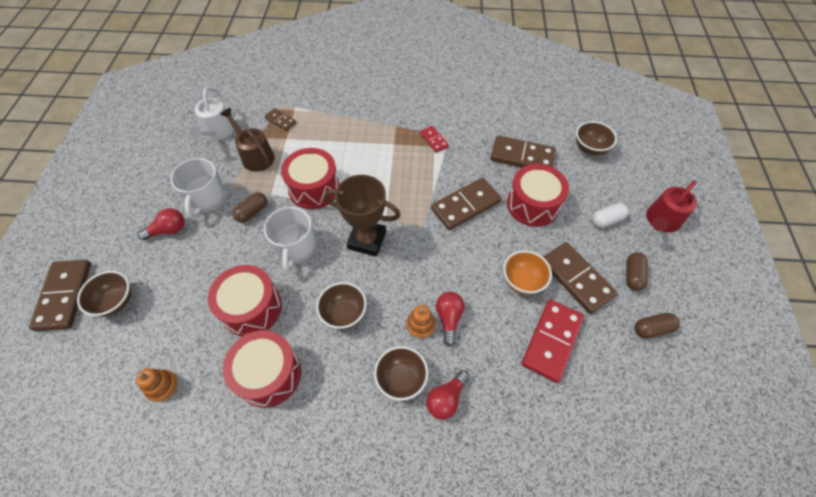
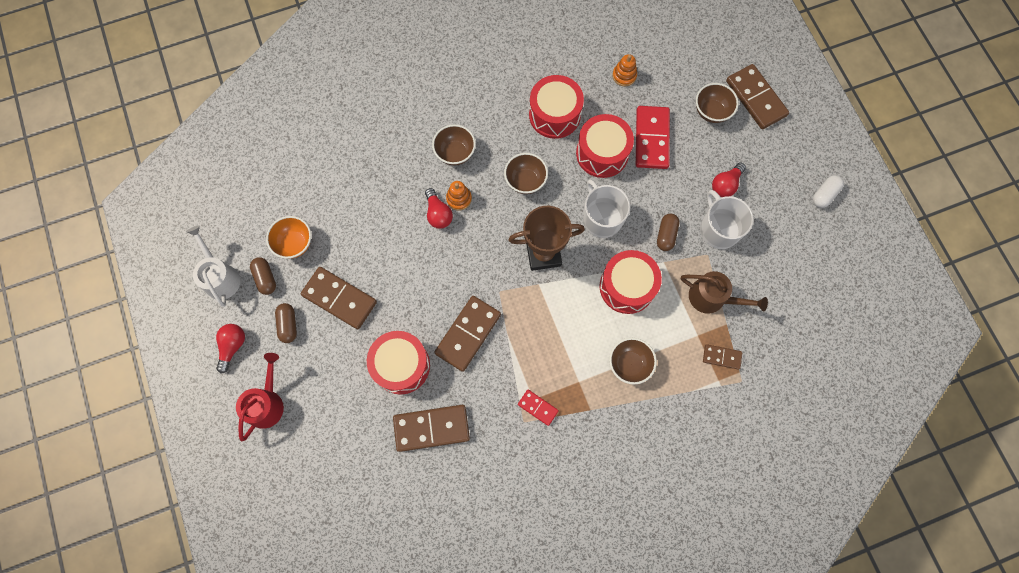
camera: 155 degrees right, 15 degrees up
(217, 132) = (776, 310): white watering can -> white watering can (220, 277)
(446, 399) = (416, 154): red light bulb -> red light bulb (232, 346)
(522, 281) = (387, 275): orange bowl -> orange bowl (294, 243)
(552, 341) = (347, 231): red domino -> red domino (651, 139)
(589, 149) = (358, 476): brown bowl -> brown bowl (629, 364)
(606, 220) = (322, 379): white capsule -> white capsule (824, 194)
(652, 329) = (265, 278): brown capsule -> brown capsule turned 75 degrees counterclockwise

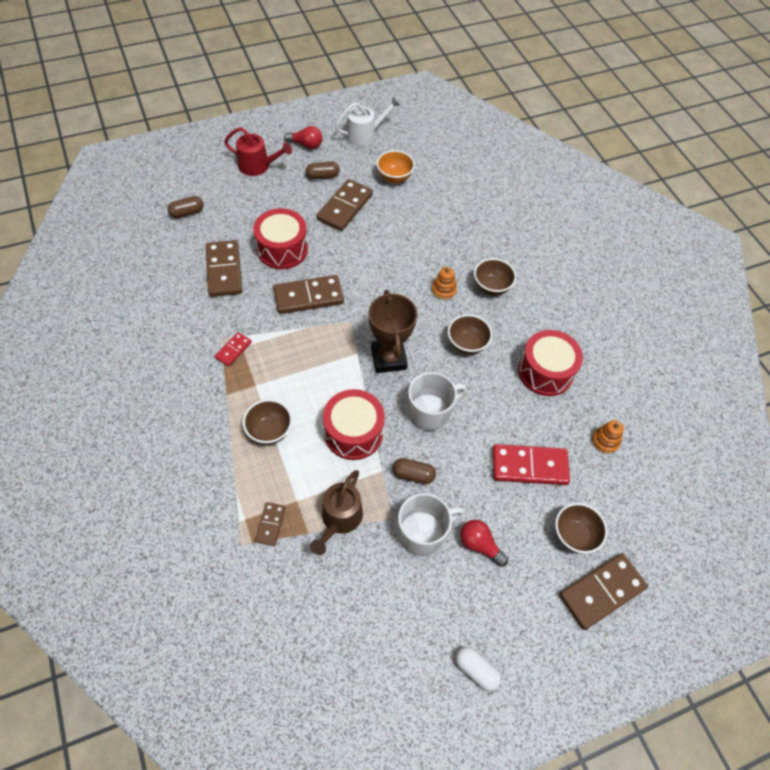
camera: 85 degrees right, 15 degrees down
(265, 278) = (363, 161): brown capsule -> brown capsule (187, 213)
(438, 214) = (427, 274): red light bulb -> none
(468, 334) = (308, 297): brown domino -> brown domino turned 45 degrees counterclockwise
(602, 153) = (505, 415): red drum -> none

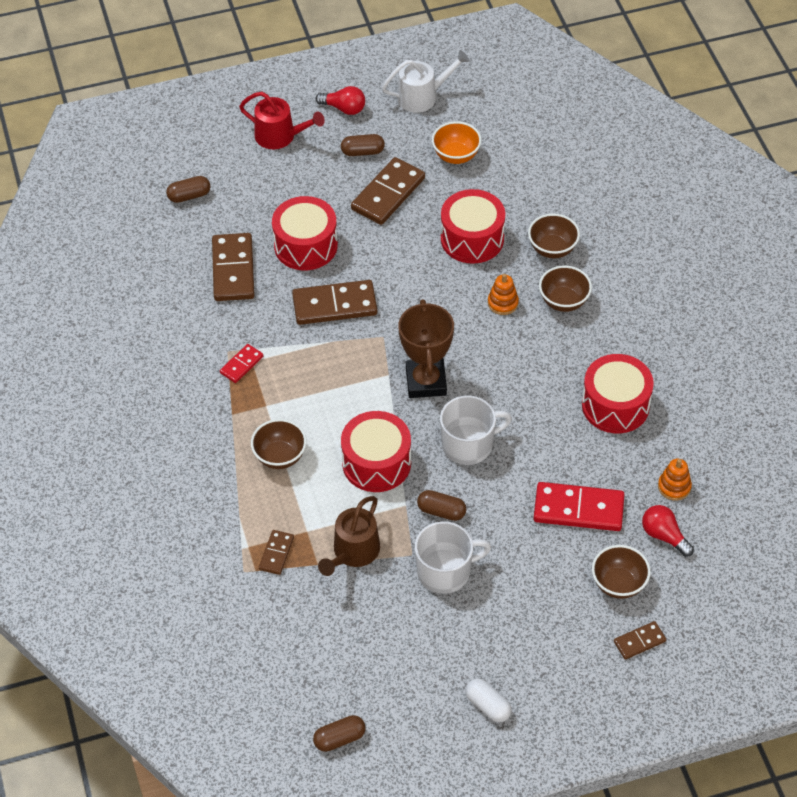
camera: 10 degrees right, 5 degrees down
(340, 718) = (339, 738): none -> brown capsule
(413, 240) = (472, 238): none -> red drum
(467, 344) = (523, 369): brown bowl -> brown bowl (552, 249)
(479, 545) = (508, 587): red light bulb -> red light bulb (664, 536)
(602, 592) = (639, 641): brown domino -> brown domino, size x0.52

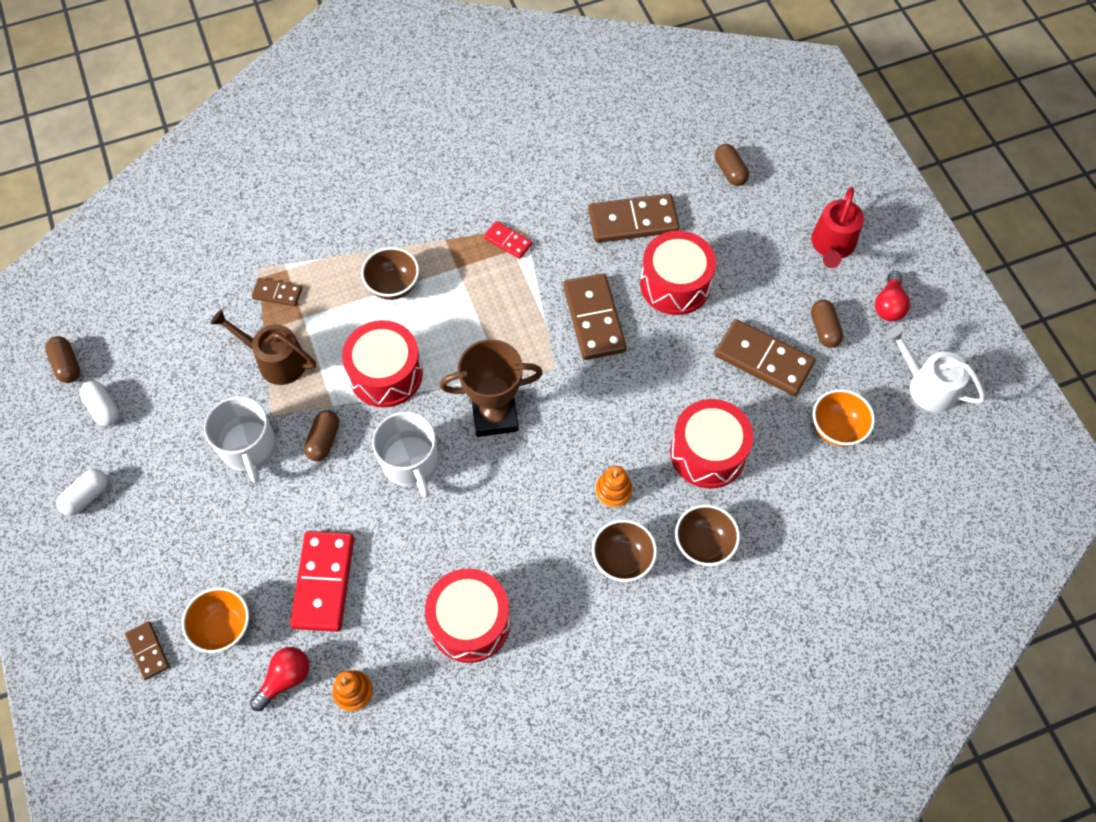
camera: 85 degrees right, 10 degrees up
(393, 700) = (103, 408): none -> white capsule
(422, 96) = (927, 386): white watering can -> white watering can turned 150 degrees clockwise
(618, 584) = (223, 627): brown bowl -> orange bowl

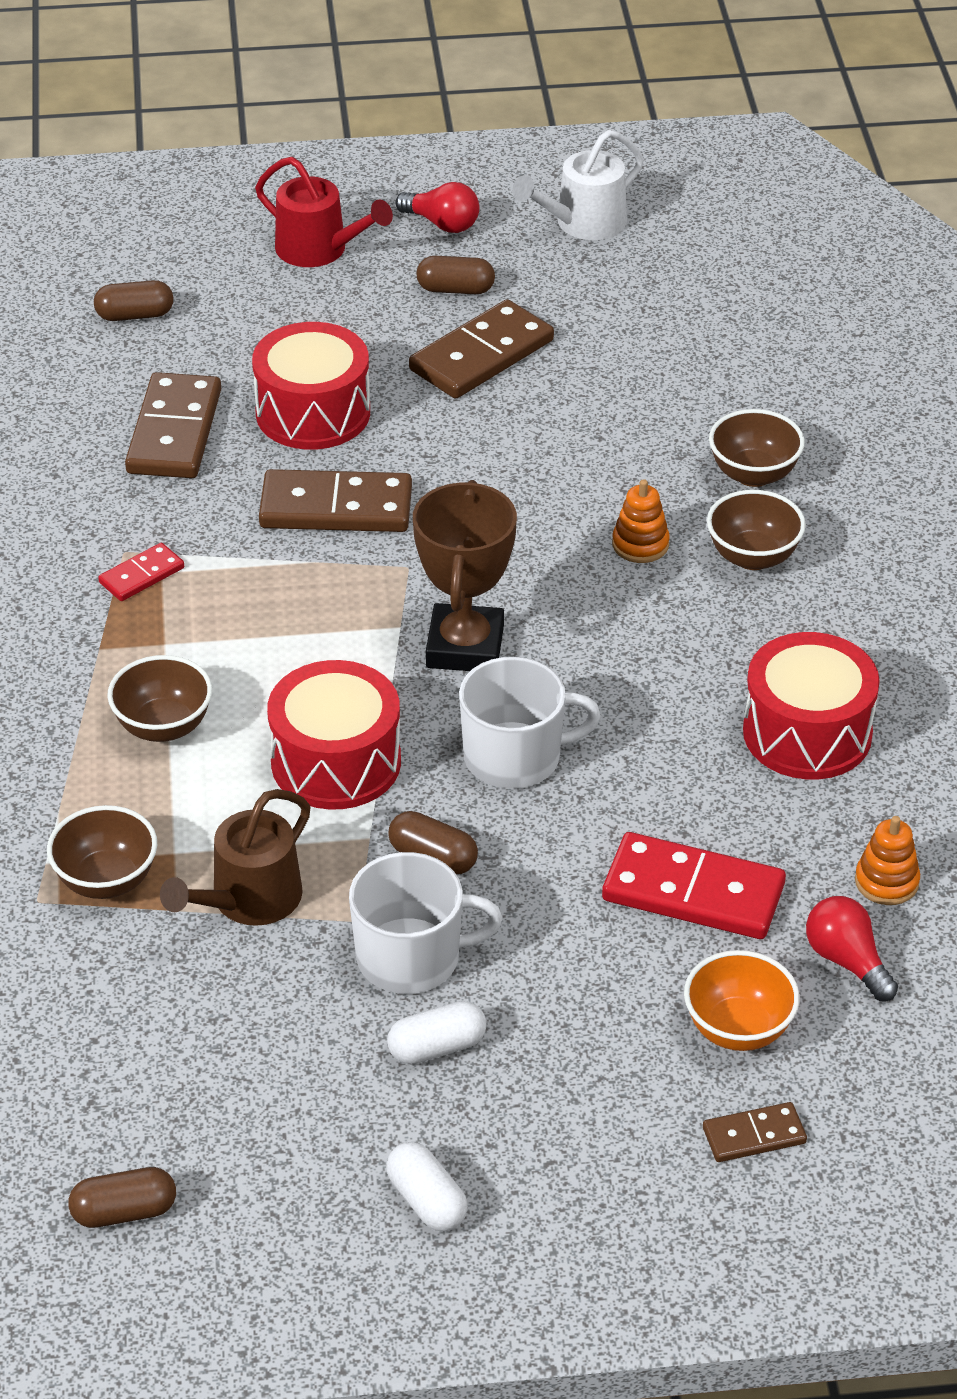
camera: 75 degrees left, 20 degrees down
(103, 408) = (247, 1160): white capsule -> white capsule (437, 1047)
(277, 293) = (106, 881): brown domino -> brown bowl
(707, 453) = (612, 440): red drum -> none
(837, 429) = (618, 315): orange bowl -> none

